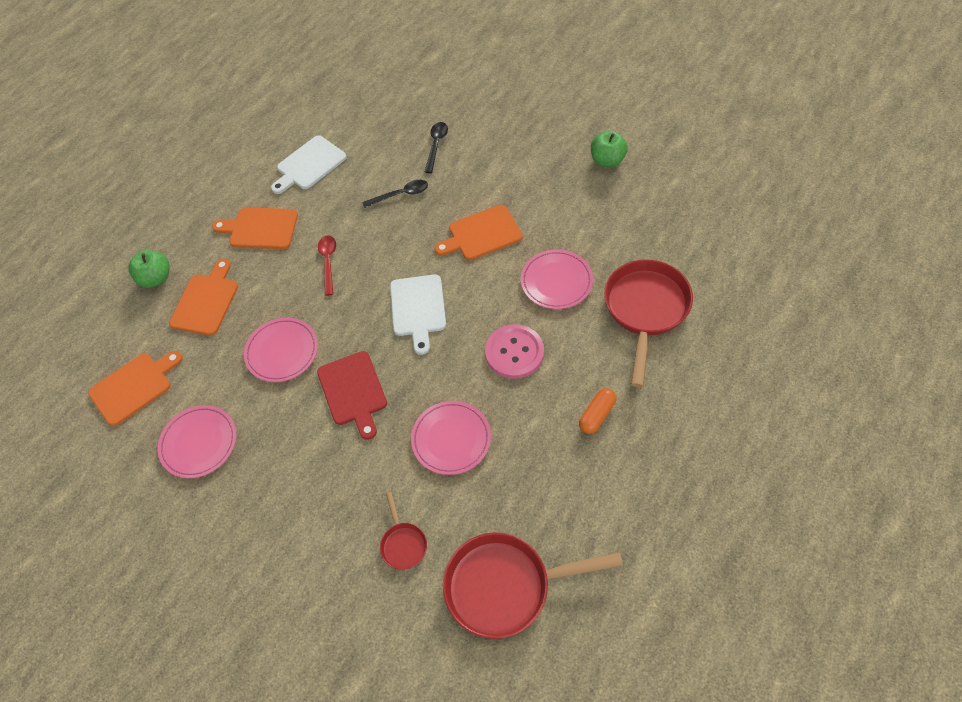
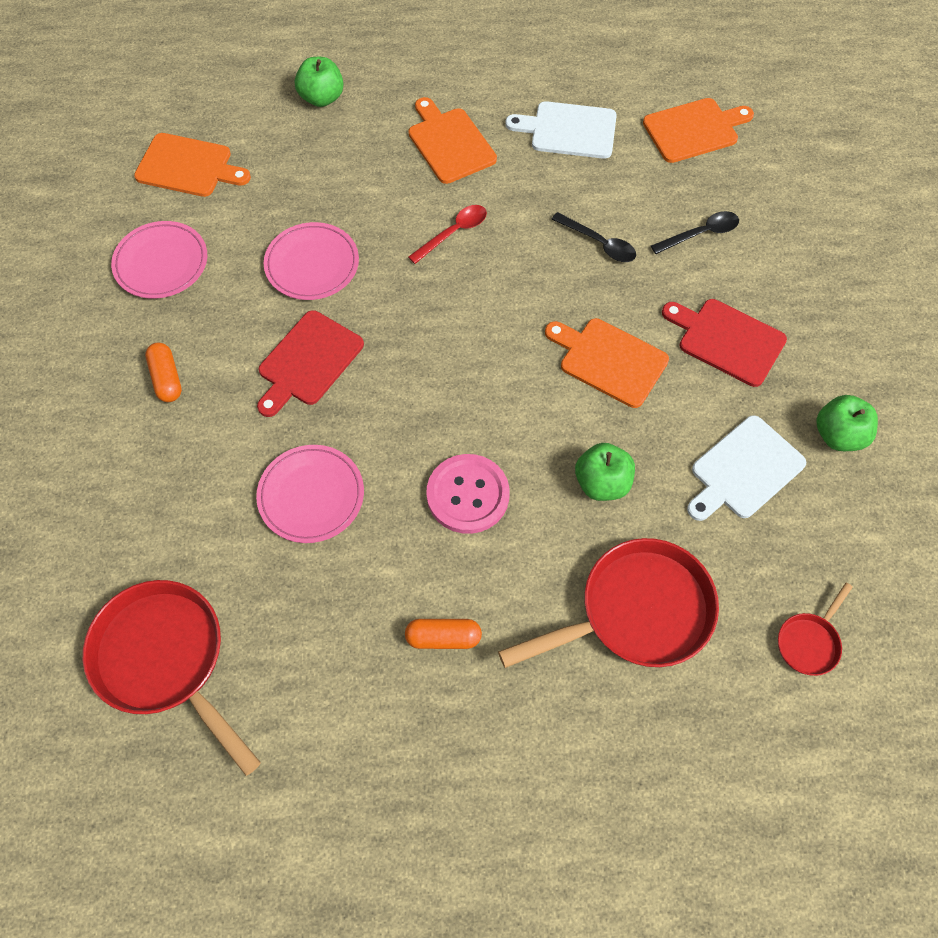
camera: 50 degrees right, 5 degrees up
(206, 301) = (325, 157): orange cutting board -> orange cutting board (694, 129)
(295, 484) = (167, 378): none -> orange capsule
(403, 544) = (158, 524): red pan -> red pan (809, 642)
(418, 309) = (456, 358): white cutting board -> white cutting board (744, 470)
(513, 173) = (727, 340): none -> red cutting board
(556, 281) = (602, 483): pink plate -> green apple

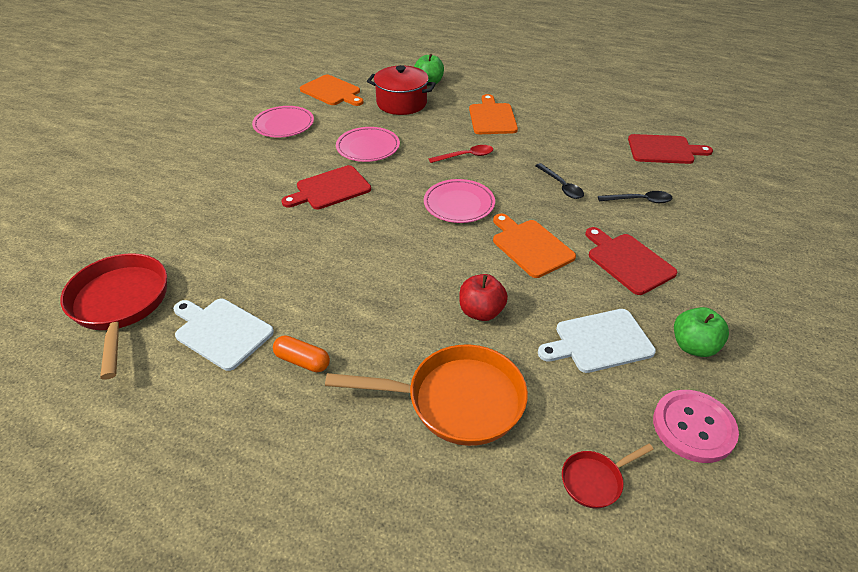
camera: 25 degrees right, 20 degrees down
(167, 378) = (243, 173): orange capsule -> none
(307, 156) = (401, 103): none -> red pot
(311, 496) = (279, 253): pink plate -> pink plate (459, 204)
(468, 495) = (380, 286): pink button -> pink button (693, 427)
(569, 130) = (574, 130): white cutting board -> white cutting board (221, 332)
(602, 483) = (481, 312): green apple -> red apple
(636, 612) = (456, 400): red pan -> orange pan
(694, 129) = (663, 150): orange cutting board -> red cutting board

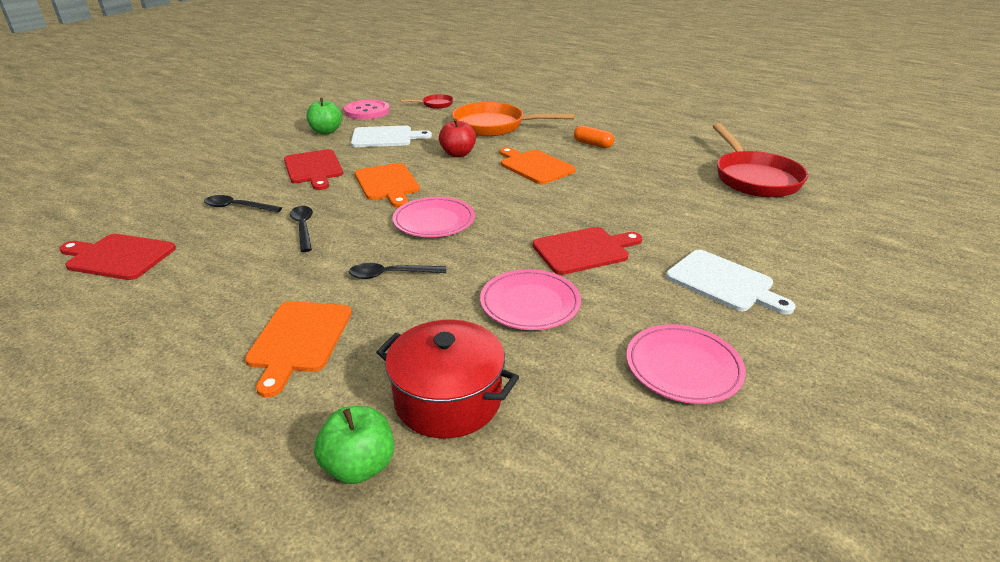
camera: 170 degrees left, 10 degrees down
(221, 332) = (658, 159): white cutting board -> white cutting board (723, 282)
(332, 91) = (600, 462): orange cutting board -> orange cutting board (534, 166)
(466, 156) = (391, 275): red spoon -> black spoon

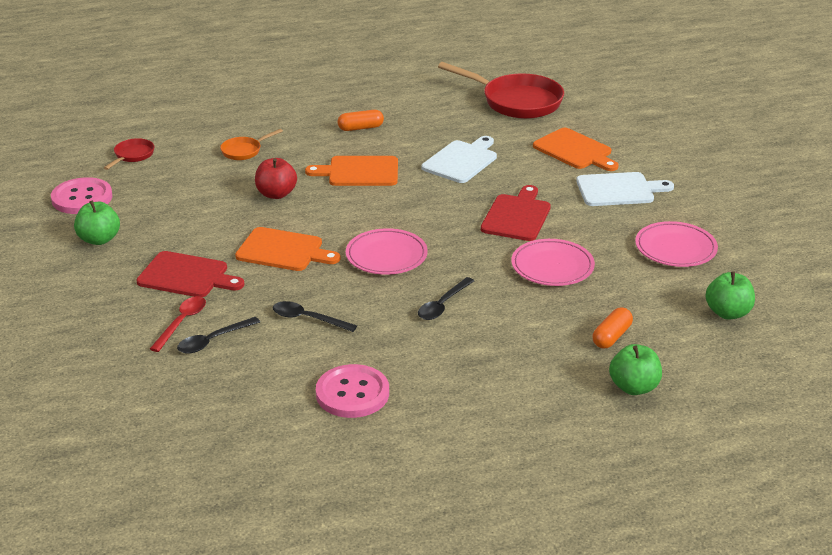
camera: 50 degrees left, 0 degrees up
(118, 257) = (225, 427): red cutting board -> none
(206, 289) = (352, 393): none -> pink button
(251, 189) = (182, 322): none -> red spoon
(299, 340) = (480, 371): orange cutting board -> orange cutting board (575, 150)
(385, 137) = (173, 213): white cutting board -> white cutting board (461, 161)
(448, 399) = (611, 337): red pot -> orange capsule
(494, 126) = (244, 151): orange pan -> orange pan, size x0.47
(613, 477) = (728, 313): none -> green apple

